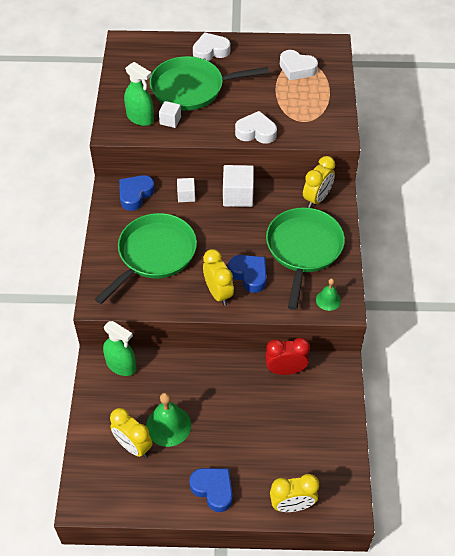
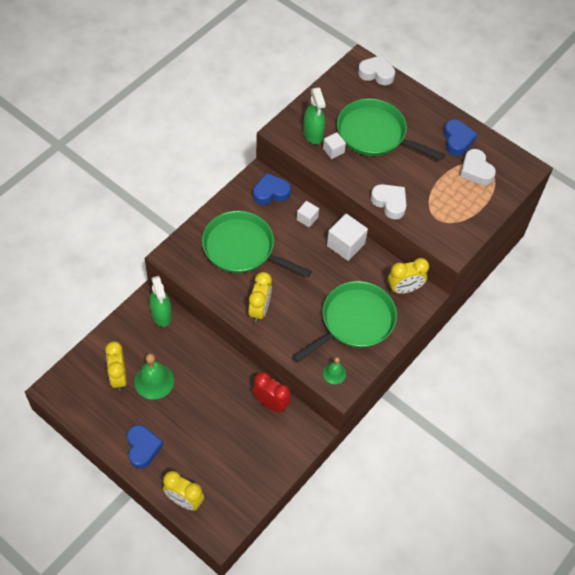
camera: 35 degrees right, 5 degrees up
(154, 254) = (242, 248): green pan -> green pan turned 135 degrees counterclockwise
(210, 51) = (420, 111): white heart -> white heart (376, 73)
(249, 275) = (295, 312): blue heart -> blue heart (457, 140)

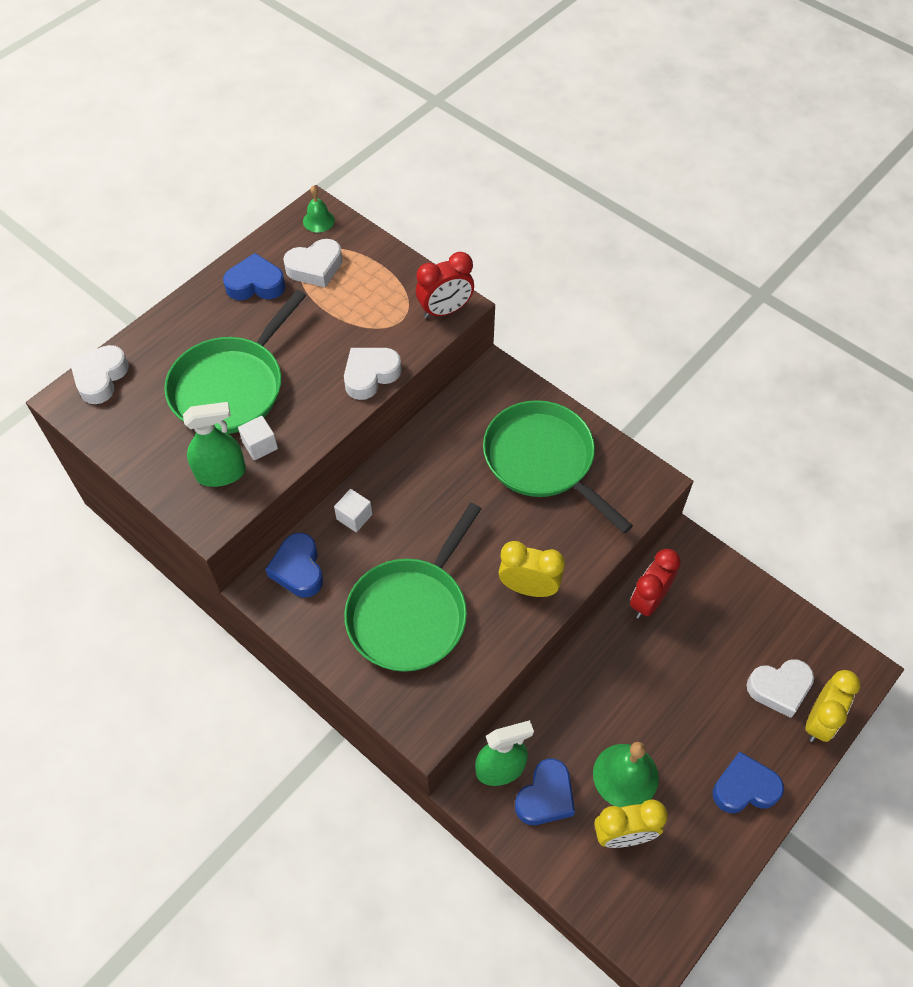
camera: 85 degrees left, 0 degrees up
(144, 337) = (545, 797): none -> blue heart
(207, 478) = (779, 688): none -> white heart
(334, 373) = (631, 489): green bell -> green bell (318, 220)
(345, 245) = (406, 465): white cube -> none
(404, 289) = (485, 396): yellow clock -> none
(448, 243) = (445, 310): none -> red clock

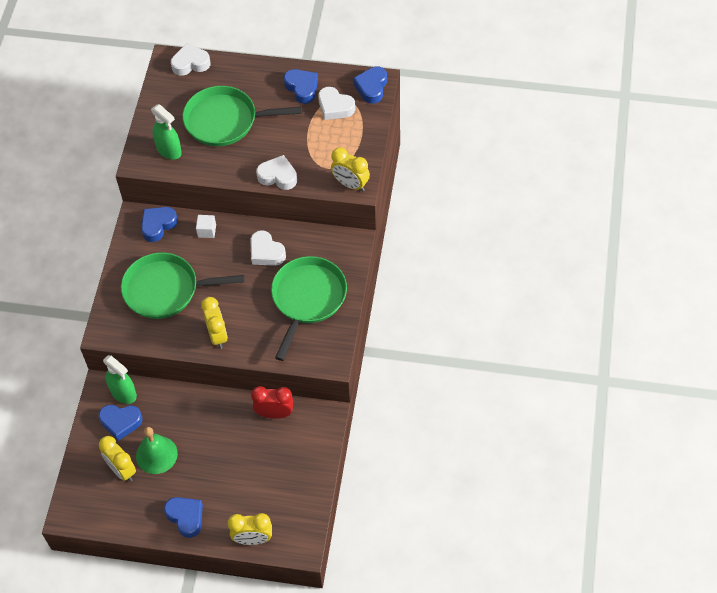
camera: 60 degrees right, 0 degrees up
(260, 445) = (197, 155): white cube -> none
(318, 220) = (371, 87): green bell -> blue heart
(445, 310) = (350, 184): red clock -> yellow clock
(779, 688) = (261, 508): white heart -> white heart (266, 252)

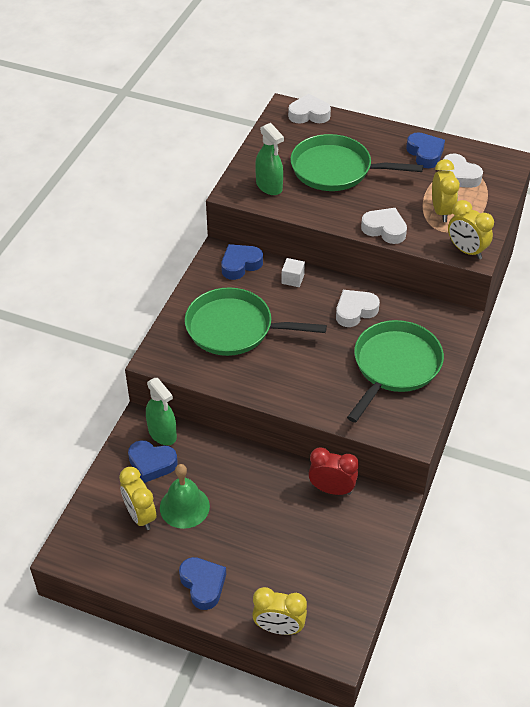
camera: 10 degrees right, 10 degrees down
(217, 335) = (283, 385): yellow clock -> yellow clock (441, 211)
(266, 252) = (355, 311): white heart -> white heart turned 90 degrees clockwise
(371, 87) = (502, 165): blue heart -> none

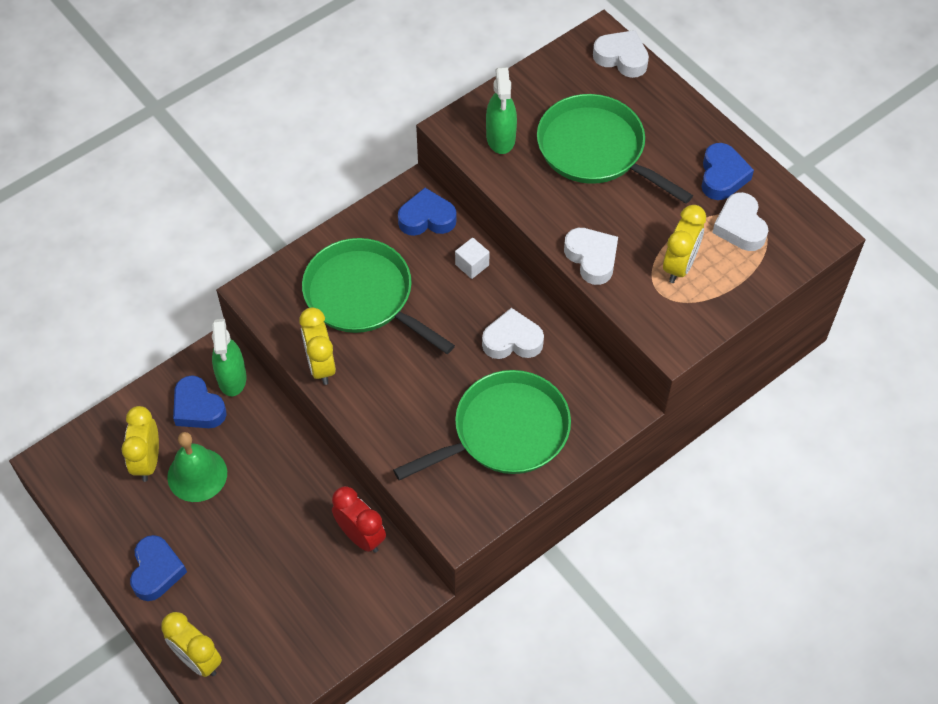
camera: 30 degrees right, 10 degrees up
(466, 250) = (667, 333): yellow clock -> yellow clock (321, 365)

